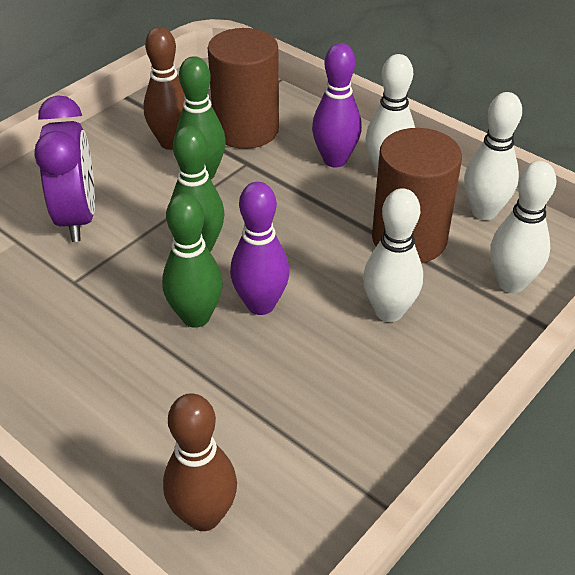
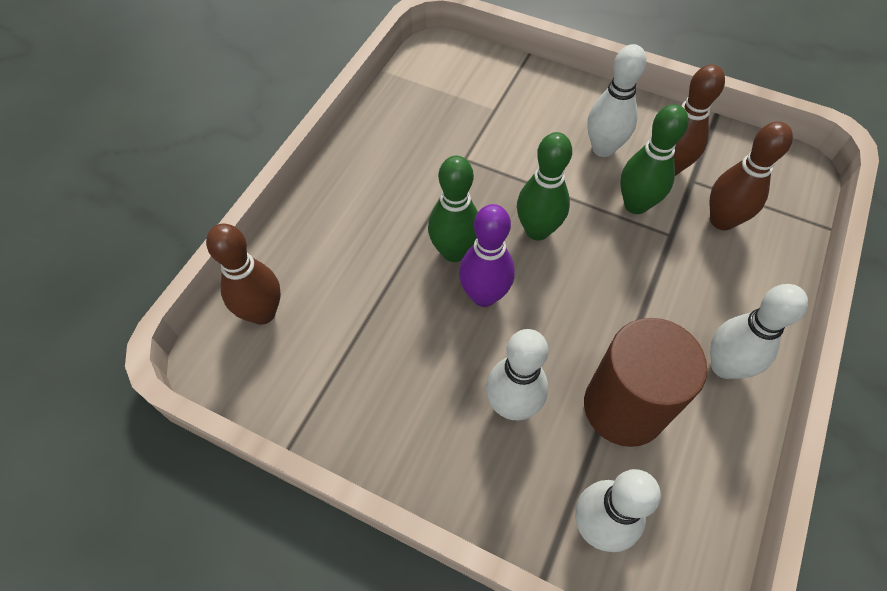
camera: 75 degrees right, 15 degrees up
(77, 218) = (537, 136): purple clock -> none
(246, 130) = (722, 220): brown cylinder -> brown bowling pin
(335, 160) = (717, 311): purple bowling pin -> none
(484, 212) = (705, 482): white bowling pin -> white bowling pin (603, 148)

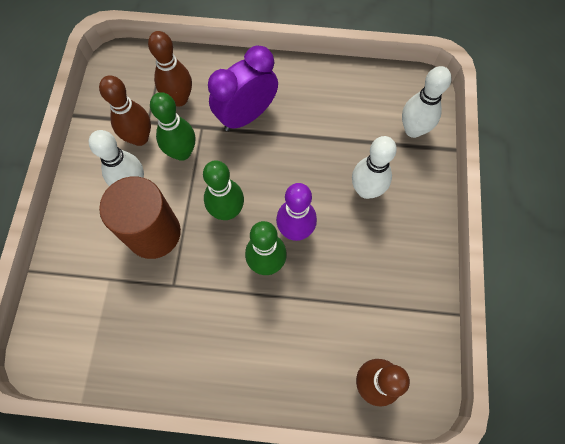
camera: 110 degrees left, 10 degrees up
(624, 407) = (340, 130): brown cylinder -> brown cylinder (154, 233)
(678, 291) = (246, 116): none -> purple clock
(724, 366) = (291, 84): white bowling pin -> none

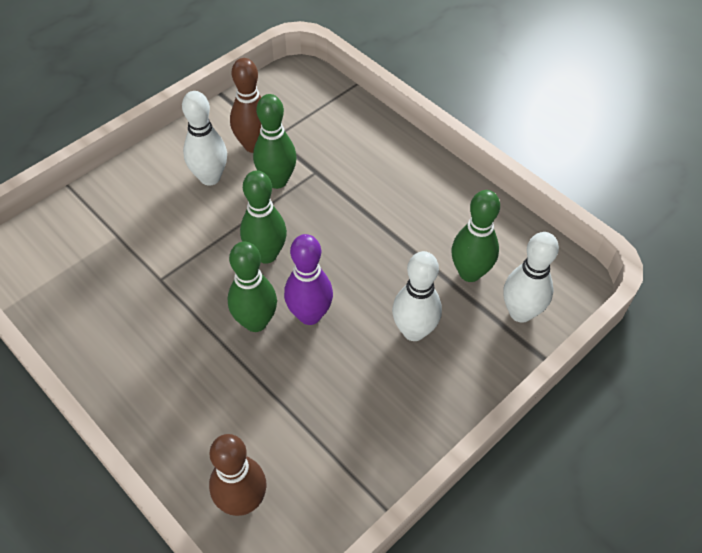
camera: 40 degrees right, 15 degrees down
(154, 233) = (187, 227): brown cylinder -> none
(179, 99) = (319, 137): brown bowling pin -> none
(246, 116) = (365, 189): purple clock -> none
(362, 126) = (470, 273): none -> green bowling pin

